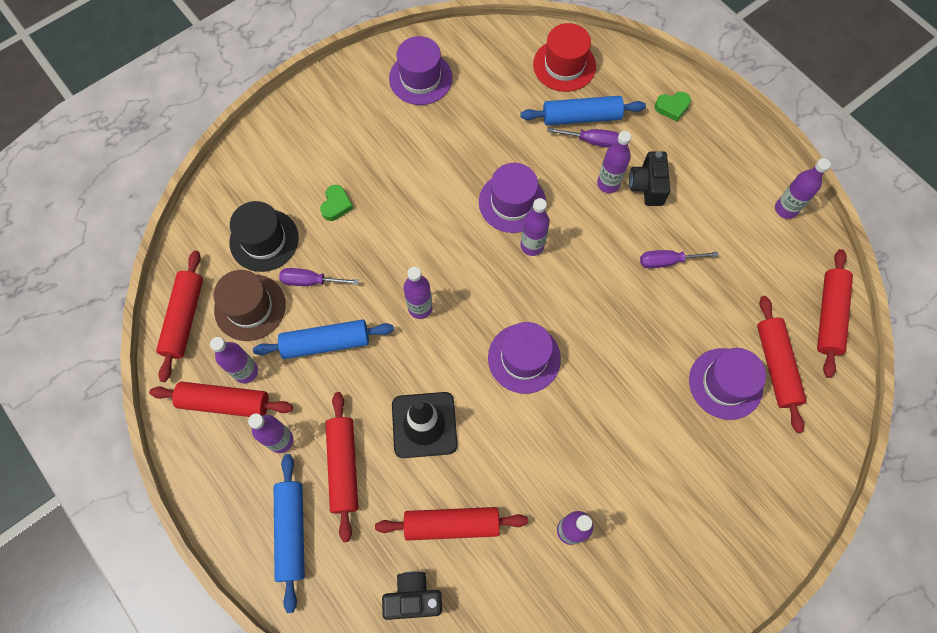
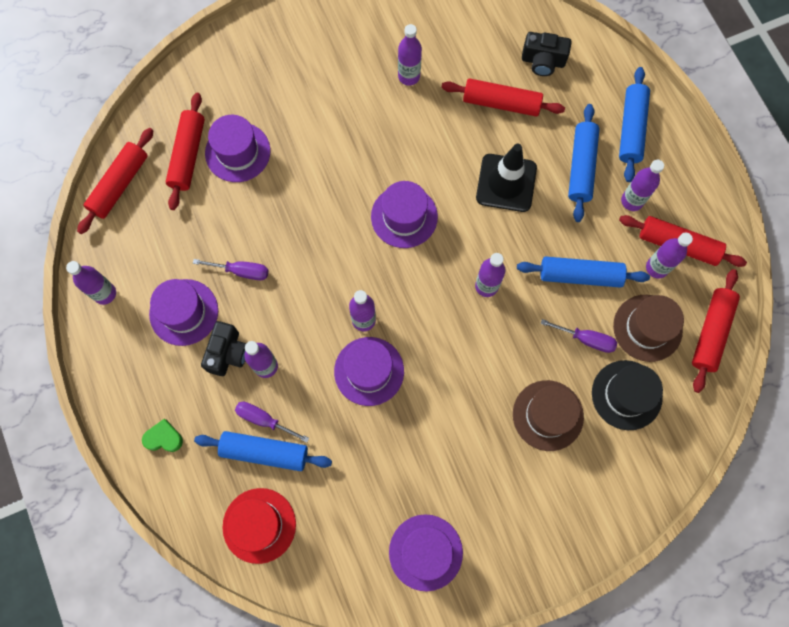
camera: 165 degrees left, 5 degrees up
(336, 205) = (548, 415): green heart -> brown hat
(343, 467) = (581, 167): red rolling pin -> blue rolling pin
(704, 211) = (184, 312): none -> purple hat

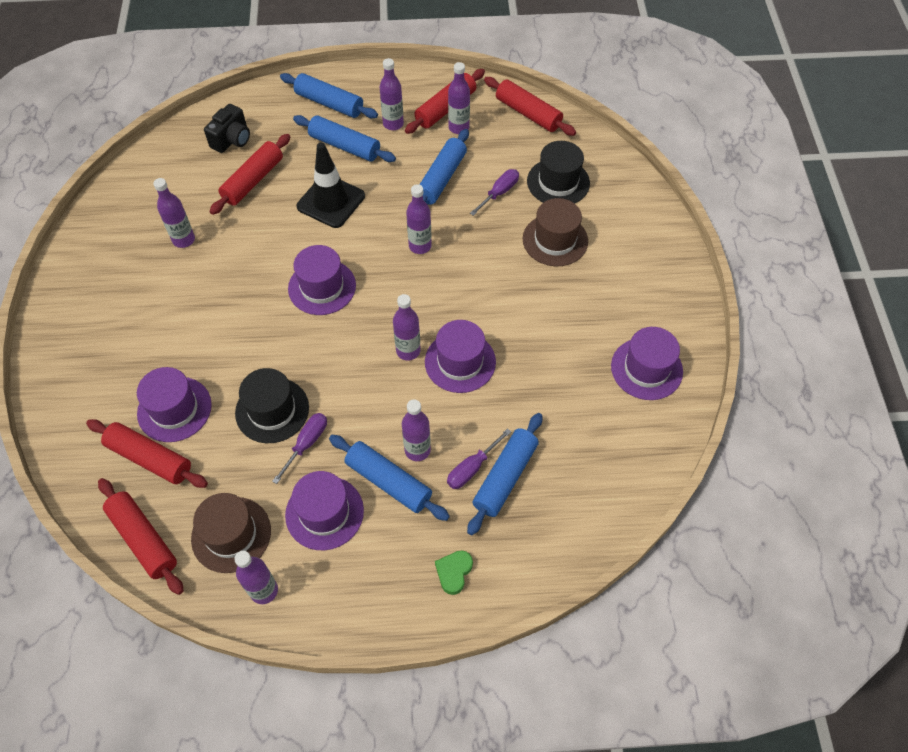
camera: 70 degrees left, 15 degrees down
(228, 353) = (388, 482): black camera -> blue rolling pin
(259, 525) = (577, 504): red hat -> none
(263, 229) = (272, 410): none -> black hat
(647, 328) = (507, 150): brown hat -> brown hat (231, 534)

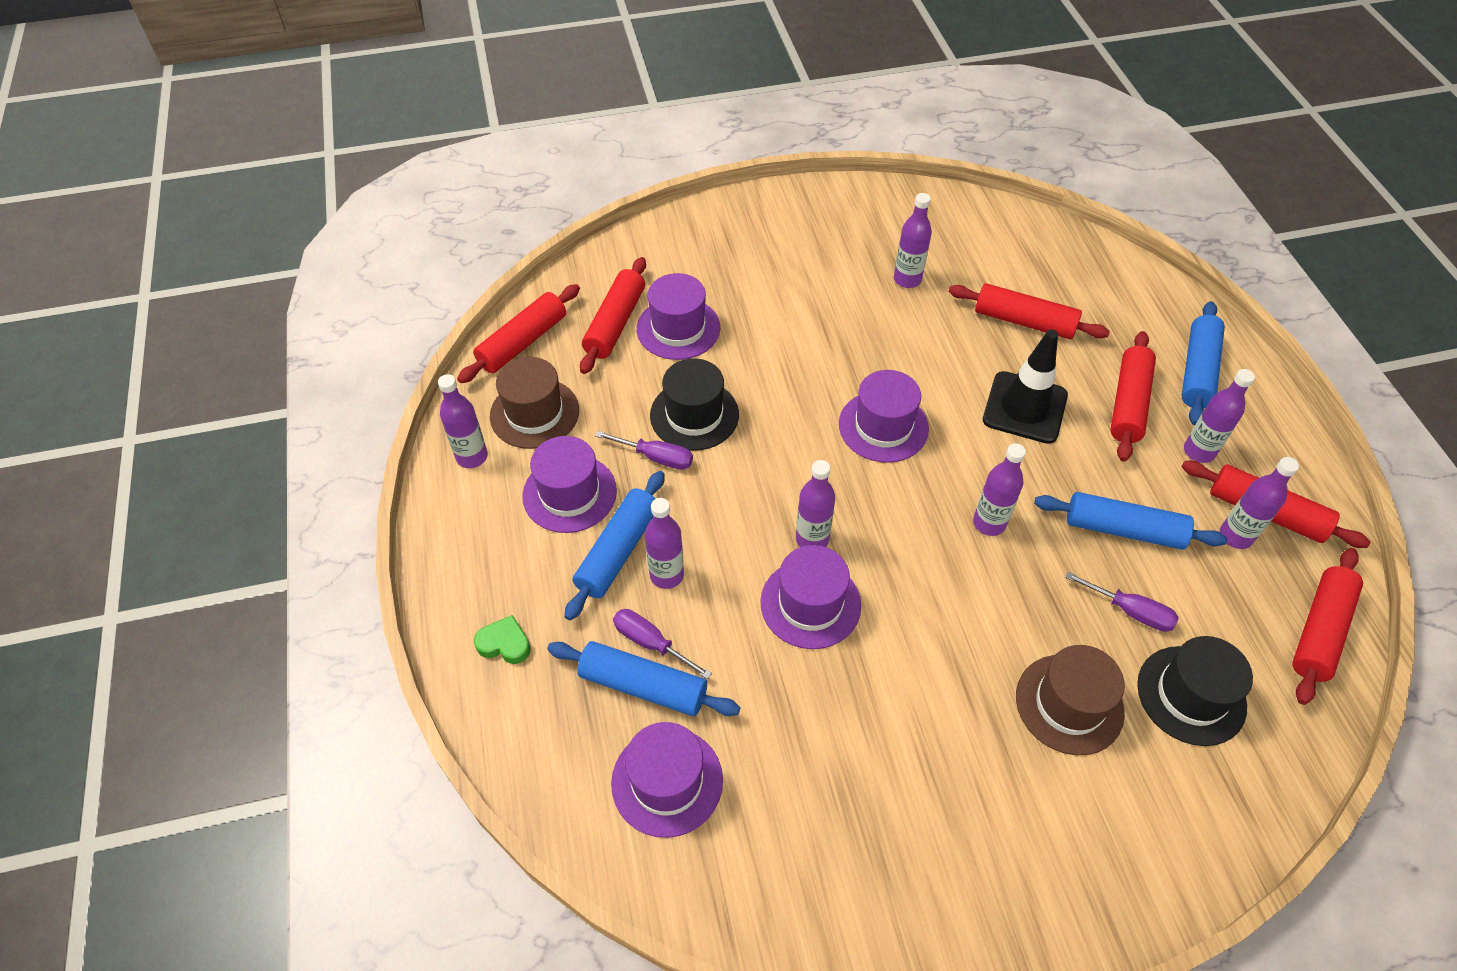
camera: 80 degrees right, 5 degrees down
(232, 140) = (1081, 286): black camera -> none
(345, 146) = (1128, 403): blue rolling pin -> red rolling pin
(646, 369) = (864, 872): purple hat -> purple hat (667, 781)

